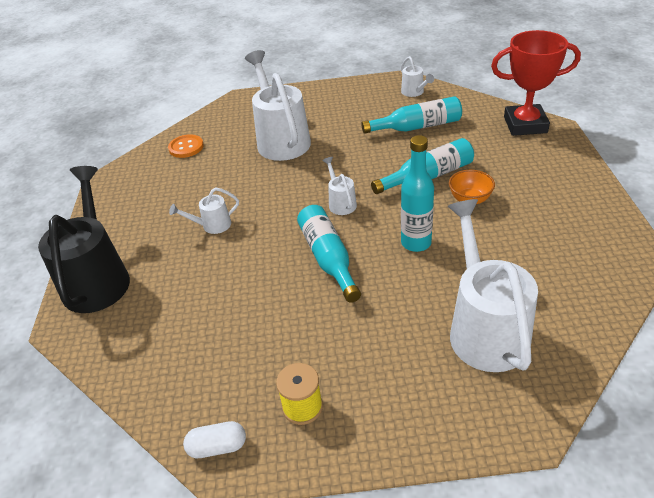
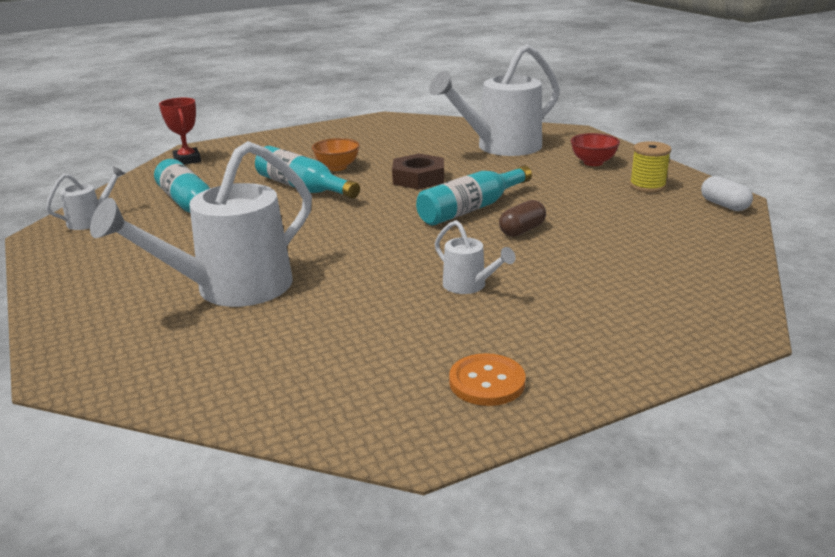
camera: 115 degrees left, 15 degrees down
(98, 278) = (642, 339): black watering can -> none
(186, 147) = (270, 379): orange button -> orange button (487, 382)
(269, 275) = (522, 230): none -> brown capsule
(340, 202) = (373, 220): white watering can -> none
(395, 392) = (593, 162): none -> red bowl
(416, 243) = (418, 178): turquoise bottle -> brown nut
(525, 125) = (187, 160): red trophy -> red trophy, size x0.58

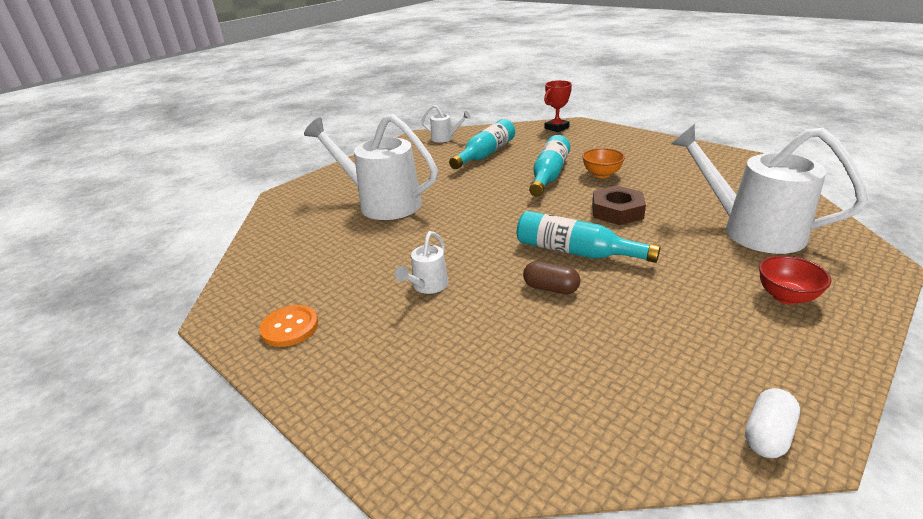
camera: 70 degrees right, 5 degrees up
(647, 186) = (758, 352): yellow spool -> none

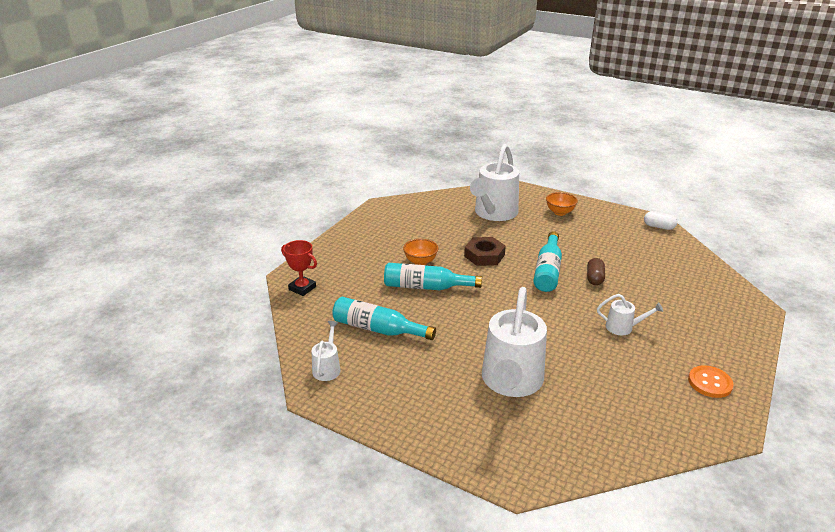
camera: 105 degrees left, 0 degrees up
(786, 297) = (560, 212): red bowl -> orange bowl

